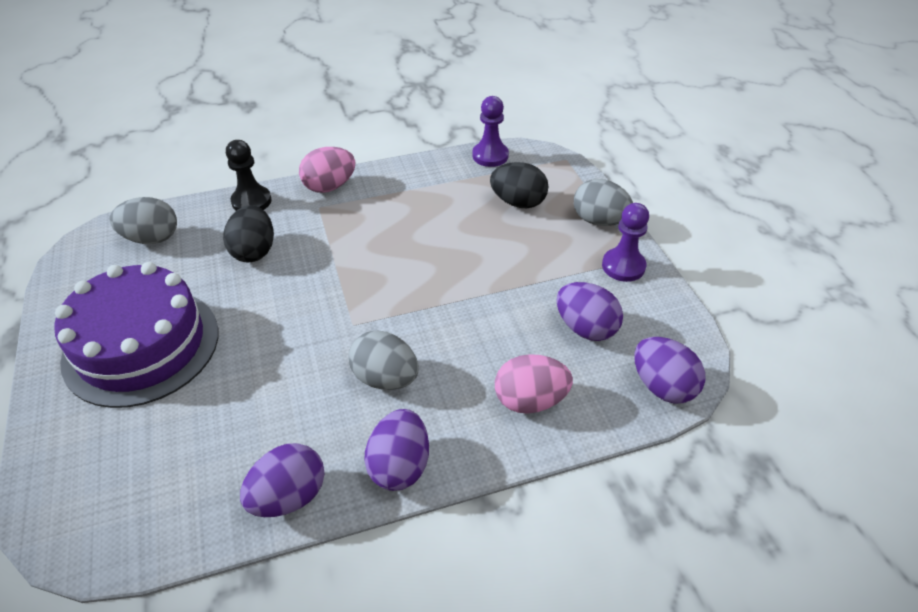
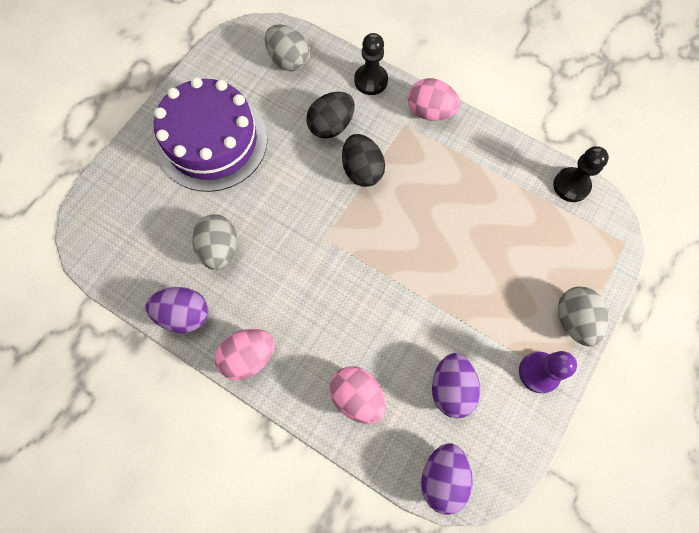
camera: 50 degrees right, 25 degrees up
(385, 378) = (301, 295): grey egg -> grey egg (220, 249)
(399, 466) = (249, 356): purple egg -> pink egg
(490, 156) = (571, 185): purple pawn -> black pawn
(518, 202) = (537, 247): black egg -> black egg (362, 170)

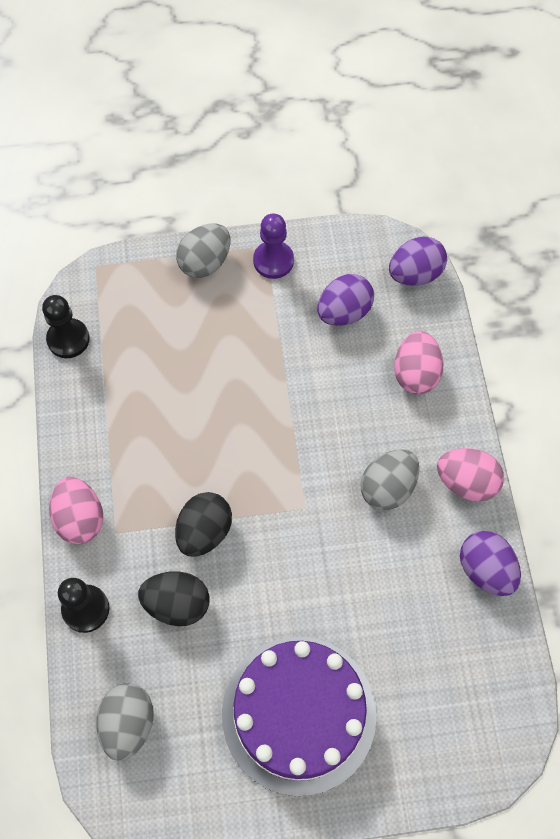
camera: 130 degrees left, 5 degrees down
(220, 249) = (400, 595): grey egg -> grey egg (387, 488)

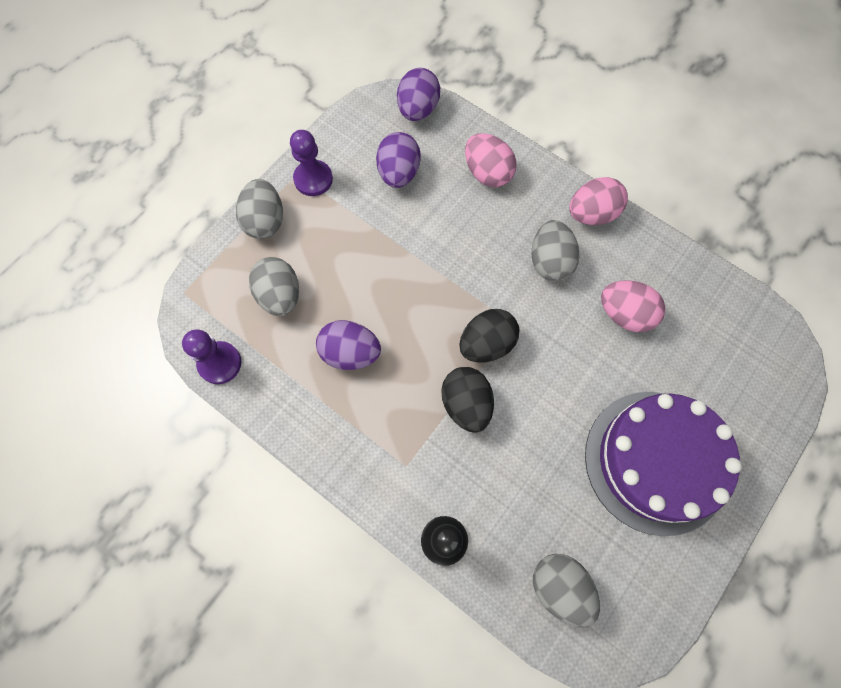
camera: 45 degrees left, 5 degrees up
(68, 339) = (220, 363): black pawn -> purple pawn
(80, 518) = (370, 481): pink egg -> pink egg (624, 314)
(158, 328) = (280, 295): none -> grey egg
(177, 604) = (502, 471): black egg -> black egg (486, 344)
(485, 570) = (661, 257): purple egg -> purple egg (350, 353)

